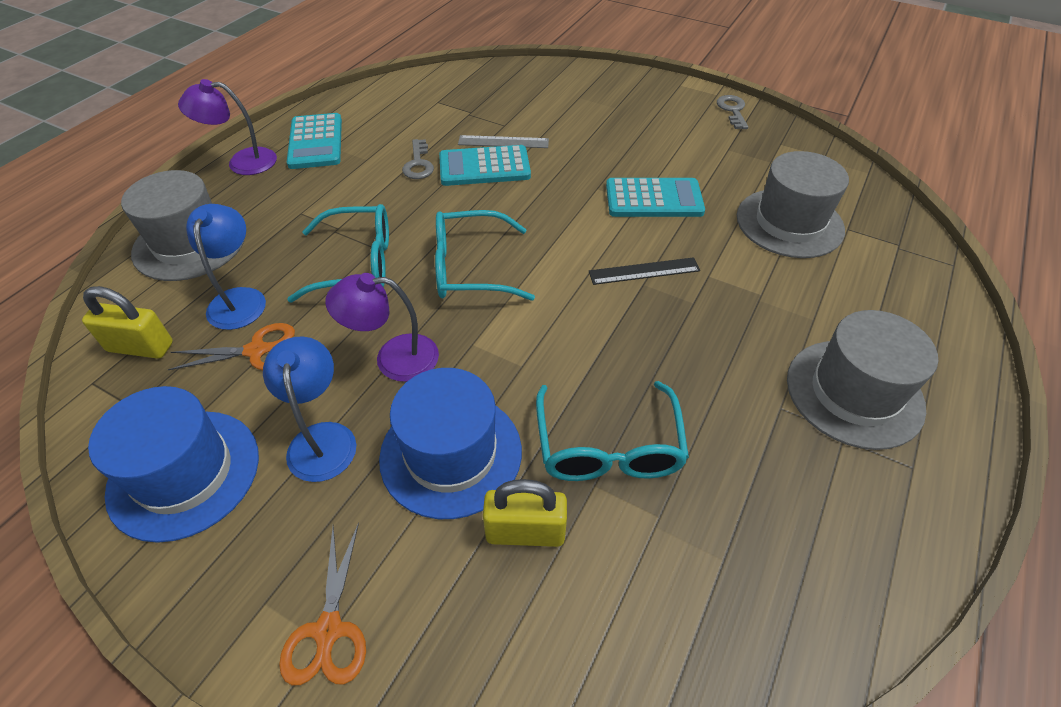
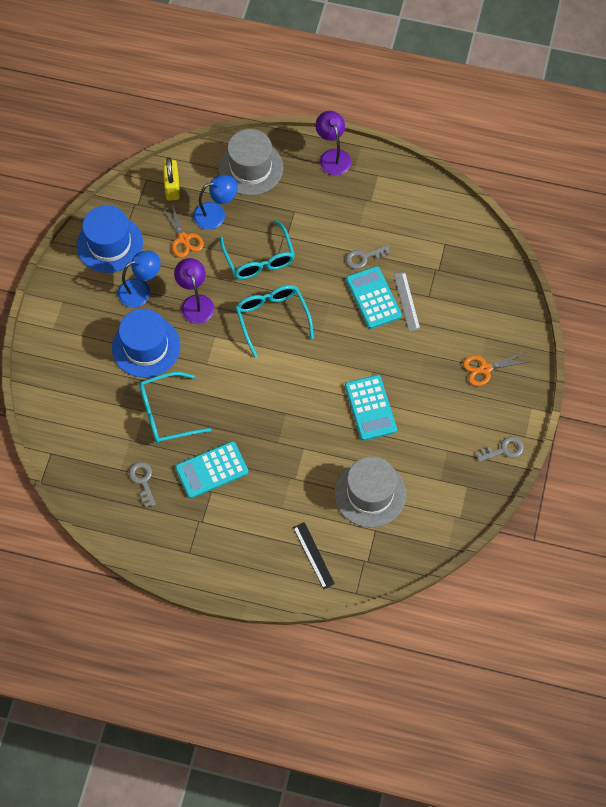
camera: 75 degrees right, 15 degrees up
(315, 142) = (368, 188): turquoise calculator -> turquoise calculator (211, 470)
(328, 630) = (57, 328): orange scissors -> orange scissors (485, 369)
(525, 531) = (114, 388): yellow padlock -> none
(644, 271) = (297, 412): black ruler -> black ruler (313, 555)
(754, 519) = (143, 481): none -> grey key
(854, 393) = (230, 527): grey hat -> none

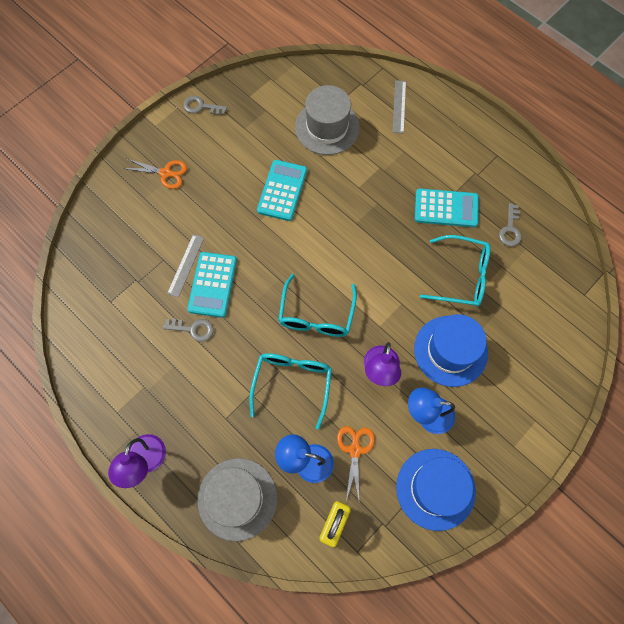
camera: 150 degrees left, 5 degrees up
(313, 555) = (399, 106): black ruler -> grey ruler

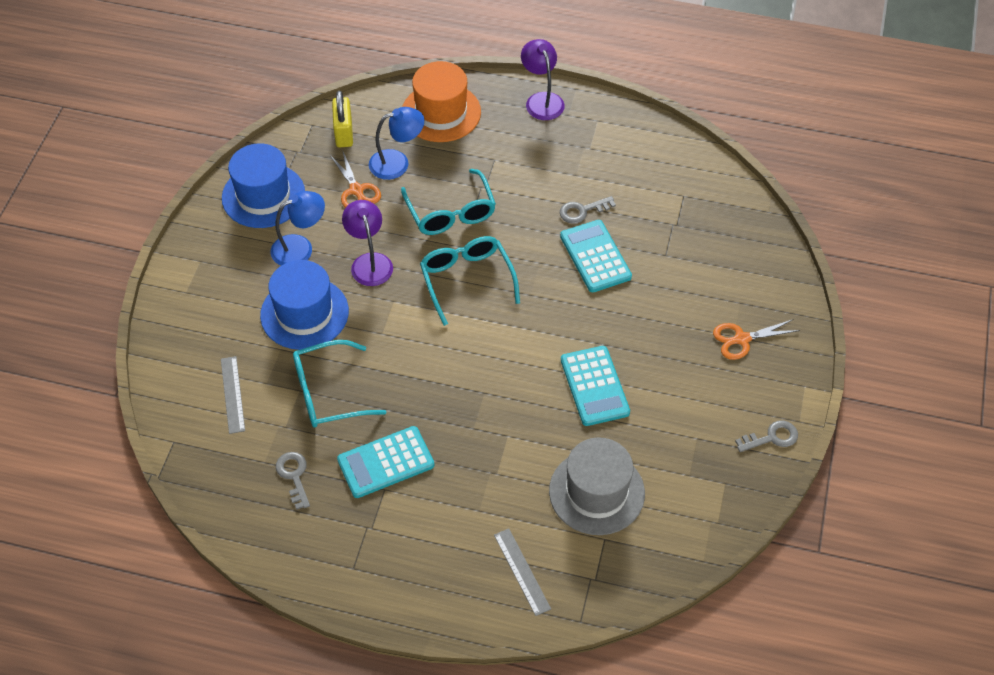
camera: 150 degrees right, 15 degrees down
(186, 265) = (638, 261): grey ruler -> grey ruler (232, 394)
(237, 498) = (441, 112): grey hat -> orange hat

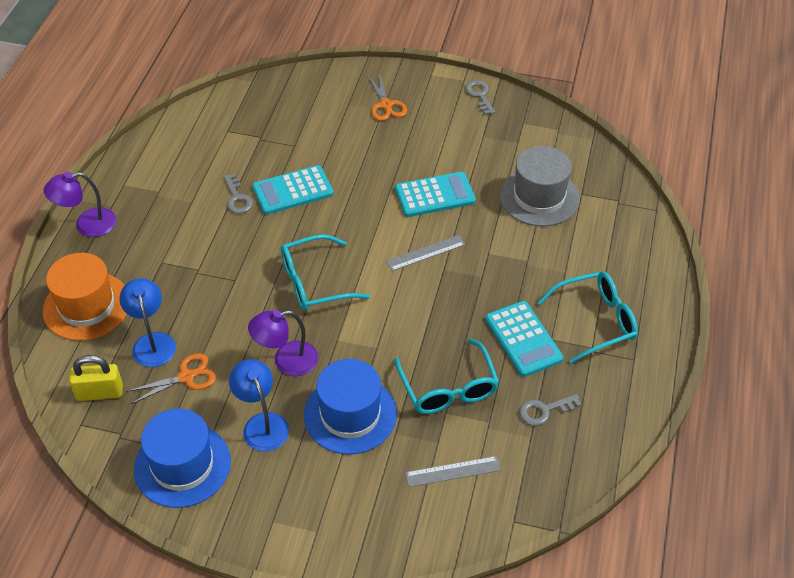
camera: 90 degrees left, 5 degrees down
(451, 213) = (228, 296): turquoise glasses -> turquoise glasses (595, 321)
(522, 571) = (618, 244): grey ruler -> grey ruler (425, 253)

